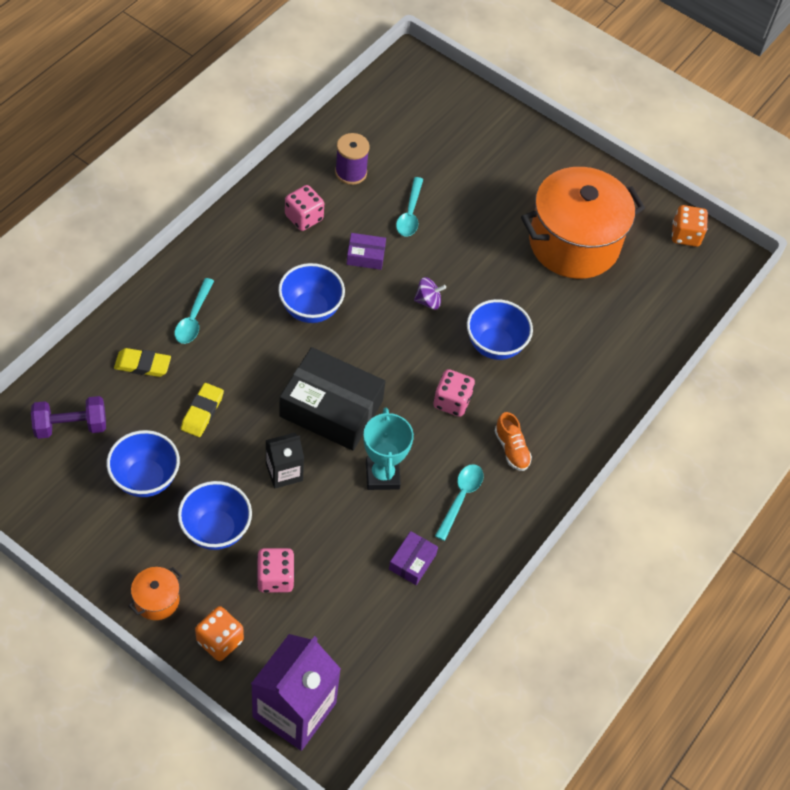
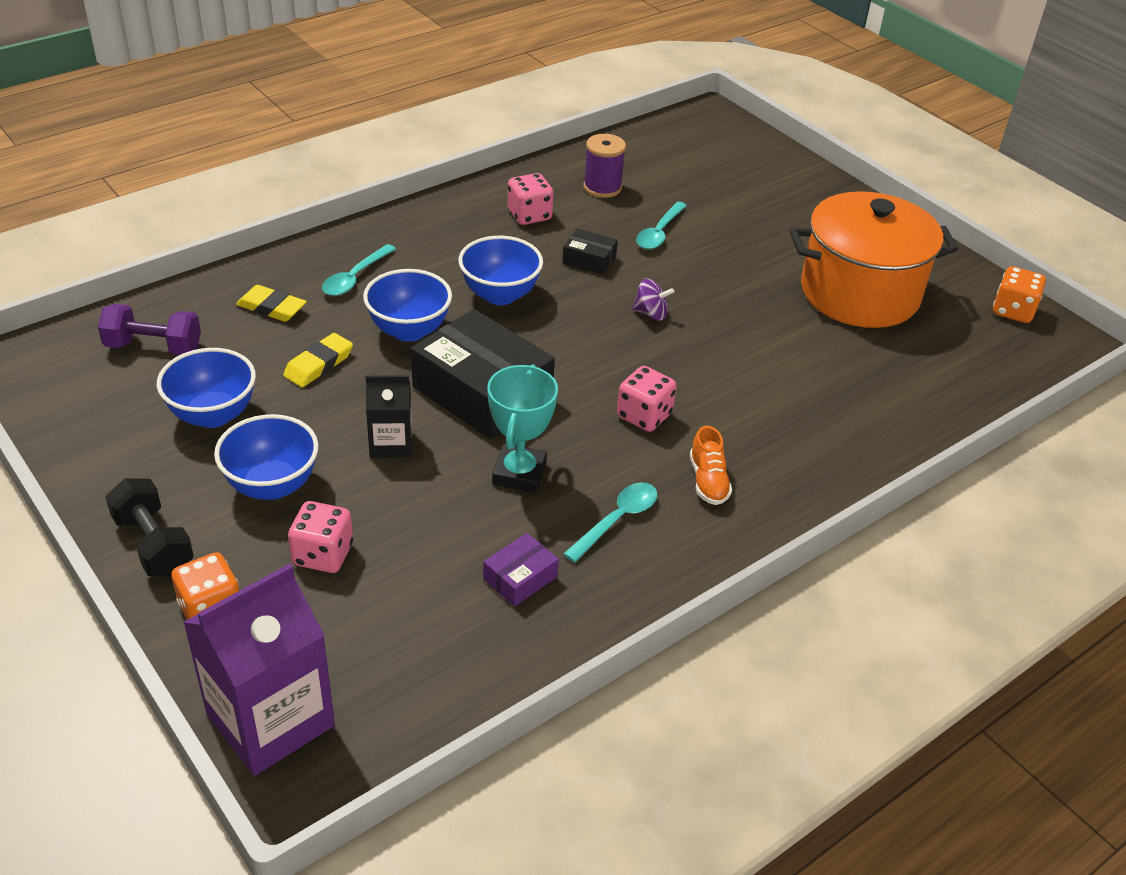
camera: 20 degrees right, 15 degrees down
(157, 600) = (154, 544): orange pot -> black dumbbell
(365, 256) = (589, 260): purple box -> black box
(495, 345) = (722, 371): blue bowl -> blue bowl (409, 330)

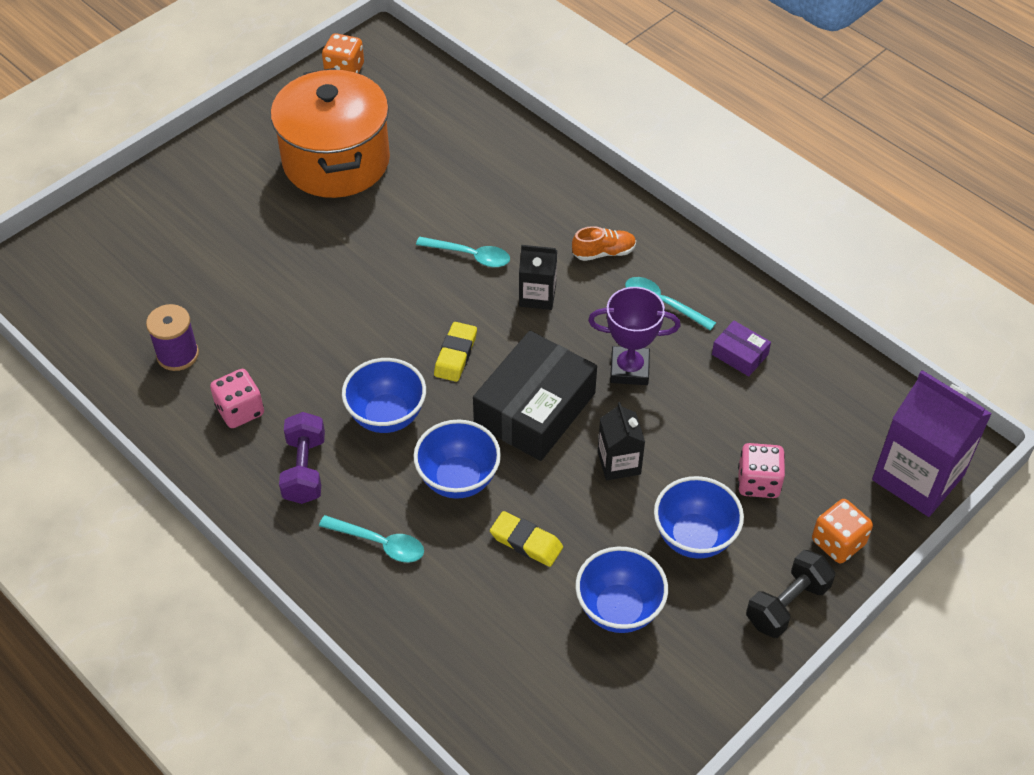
camera: 95 degrees left, 10 degrees up
(153, 347) = (533, 694): purple dumbbell -> purple dumbbell (305, 469)
(271, 308) = (446, 605): yellow eraser -> yellow eraser (455, 355)
(519, 473) = (629, 369): turquoise trophy -> purple trophy
(589, 260) = (315, 353): black box -> none
(644, 416) = (537, 296): pink dice -> black carton
(651, 313) = (394, 300): purple spinning top -> none
(659, 233) = (259, 302): turquoise spoon -> turquoise spoon (470, 256)

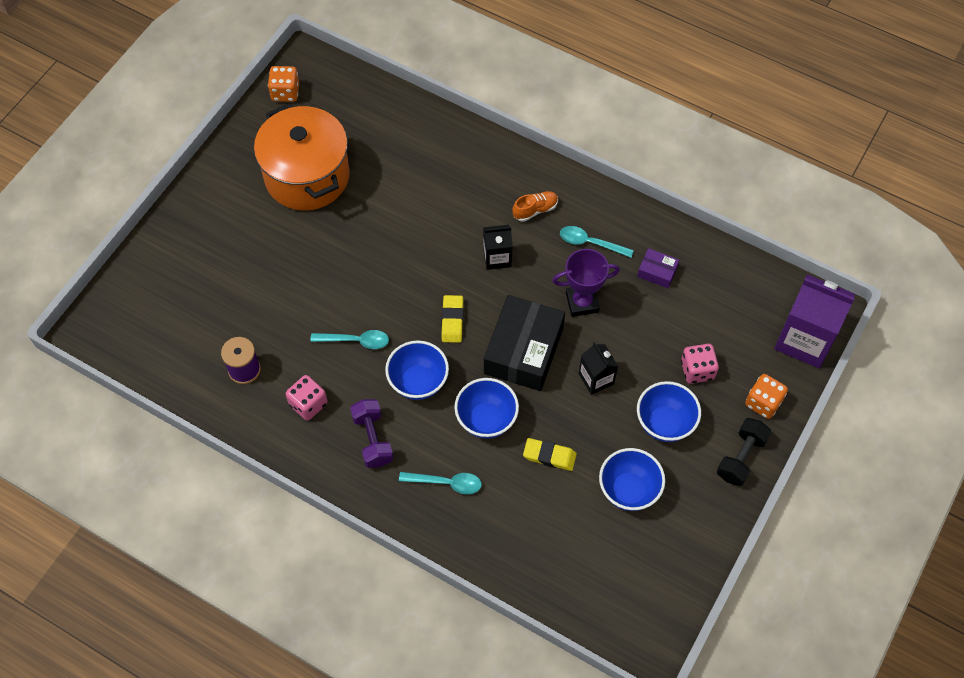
camera: 15 degrees left, 10 degrees up
(470, 256) = (436, 235): turquoise spoon -> turquoise spoon (356, 341)

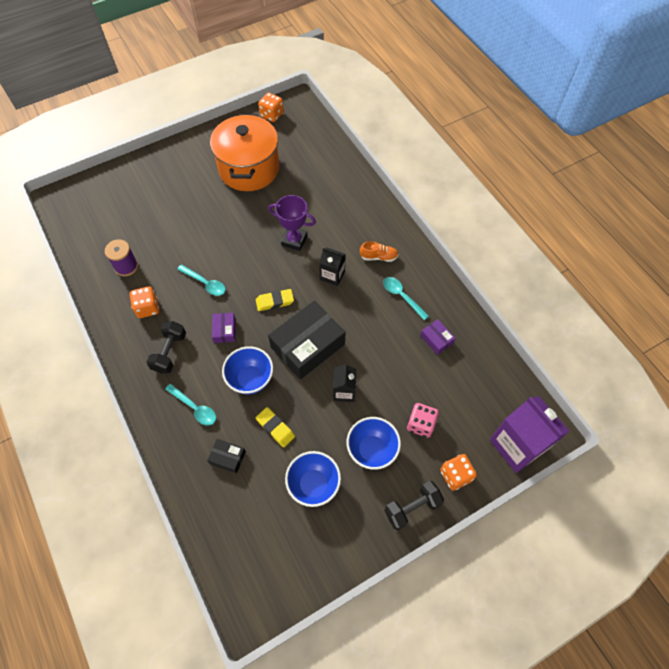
camera: 30 degrees right, 0 degrees up
(308, 404) = (147, 308): pink dice -> orange dice
(373, 439) = (170, 352): purple dumbbell -> black dumbbell
(418, 382) = (224, 330): blue bowl -> purple box
(452, 320) = (275, 301): yellow eraser -> yellow eraser turned 45 degrees clockwise
(520, 513) = (227, 457): none -> black box
(582, 302) = (369, 334): purple trophy -> purple trophy (294, 240)

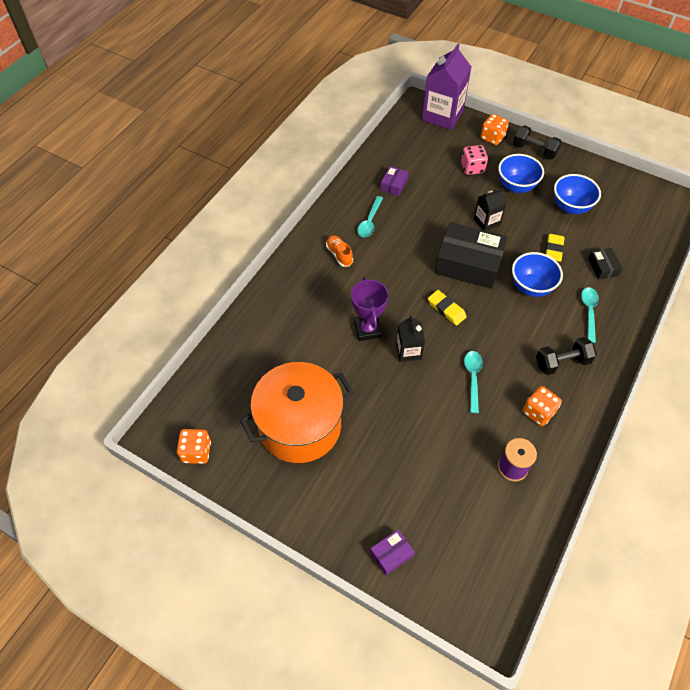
camera: 120 degrees left, 5 degrees down
(224, 330) = (505, 332): purple box -> purple box (391, 554)
(332, 275) = (385, 280): black carton -> black carton (408, 351)

